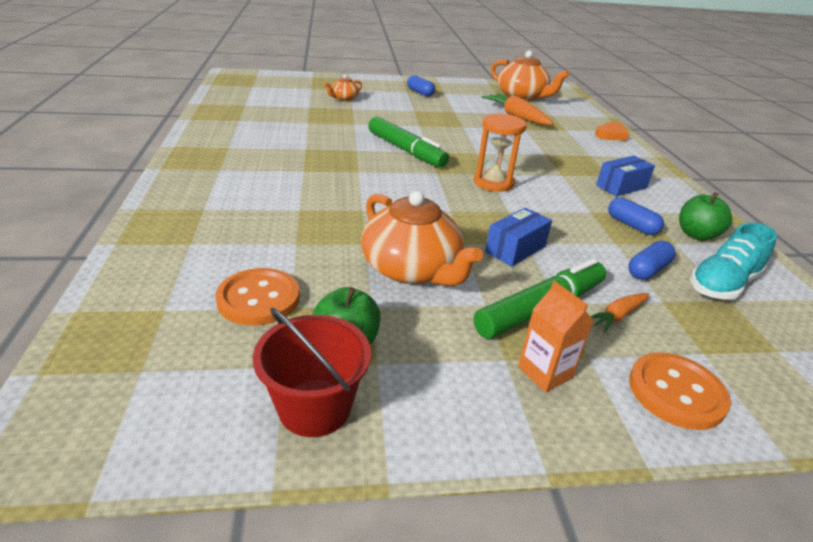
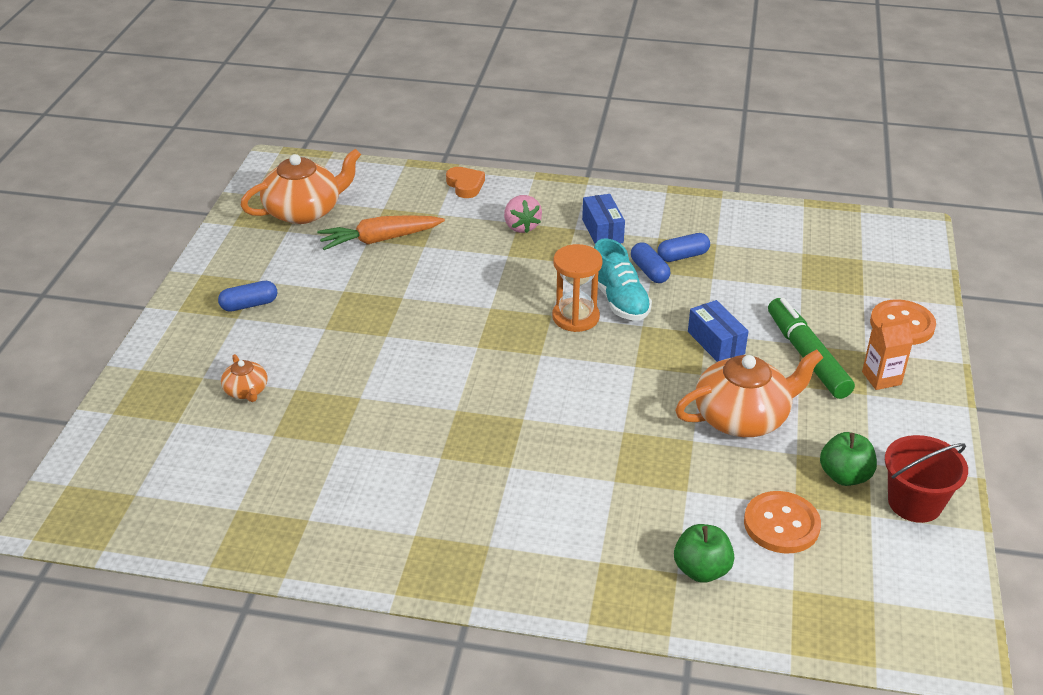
camera: 70 degrees left, 5 degrees up
(406, 150) = (470, 366): green marker -> none
(586, 156) = (521, 226): none -> pink strawberry
(617, 316) = (819, 318): orange carrot -> none
(648, 270) = (757, 277): blue capsule -> blue capsule (649, 271)
(696, 235) = (704, 225): green apple -> green apple (701, 570)
(722, 284) = (781, 246): turquoise shoe -> turquoise shoe (619, 300)

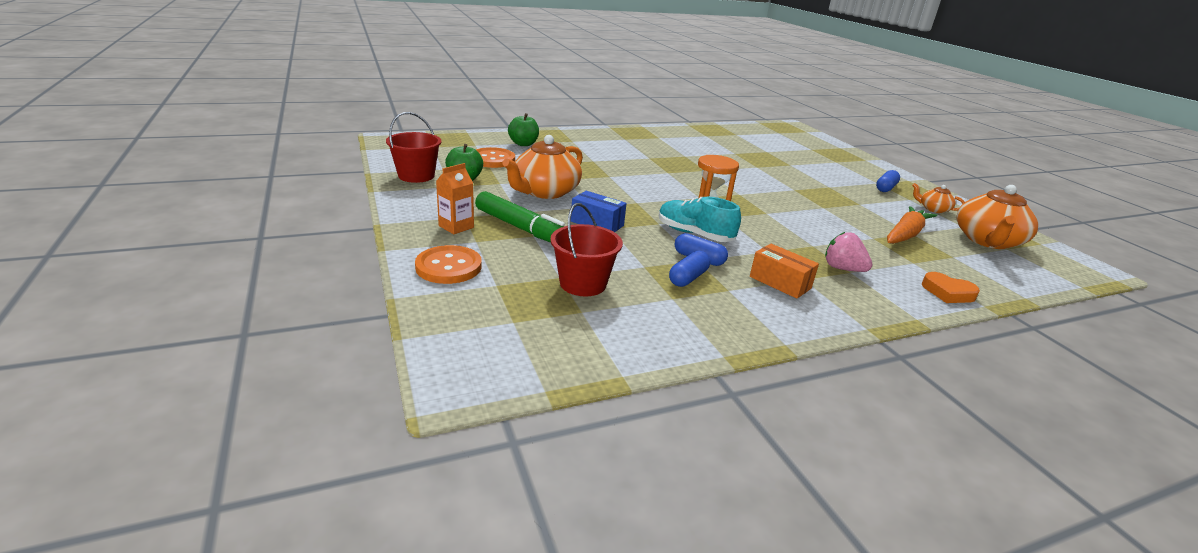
camera: 145 degrees right, 10 degrees down
(246, 391) = (808, 160): orange teapot -> orange teapot (933, 209)
(602, 231) = (780, 282): blue box -> orange box
(784, 275) = (583, 284): none -> red bucket

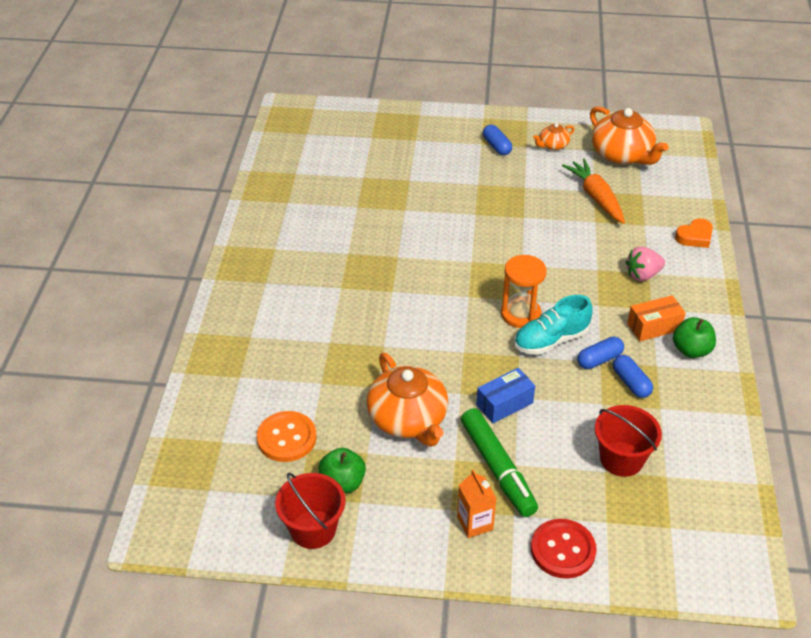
camera: 60 degrees left, 15 degrees up
(448, 267) = (563, 550): orange button -> red button
(522, 229) = (497, 468): green marker -> green marker turned 90 degrees clockwise
(523, 144) = (241, 390): green apple -> green apple (691, 350)

